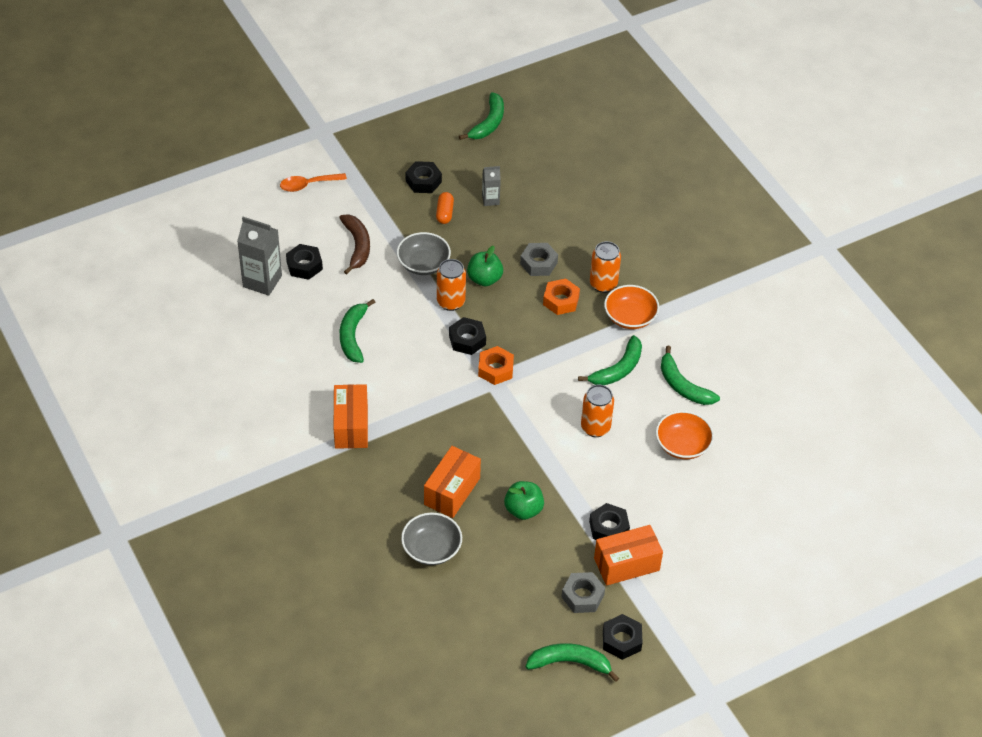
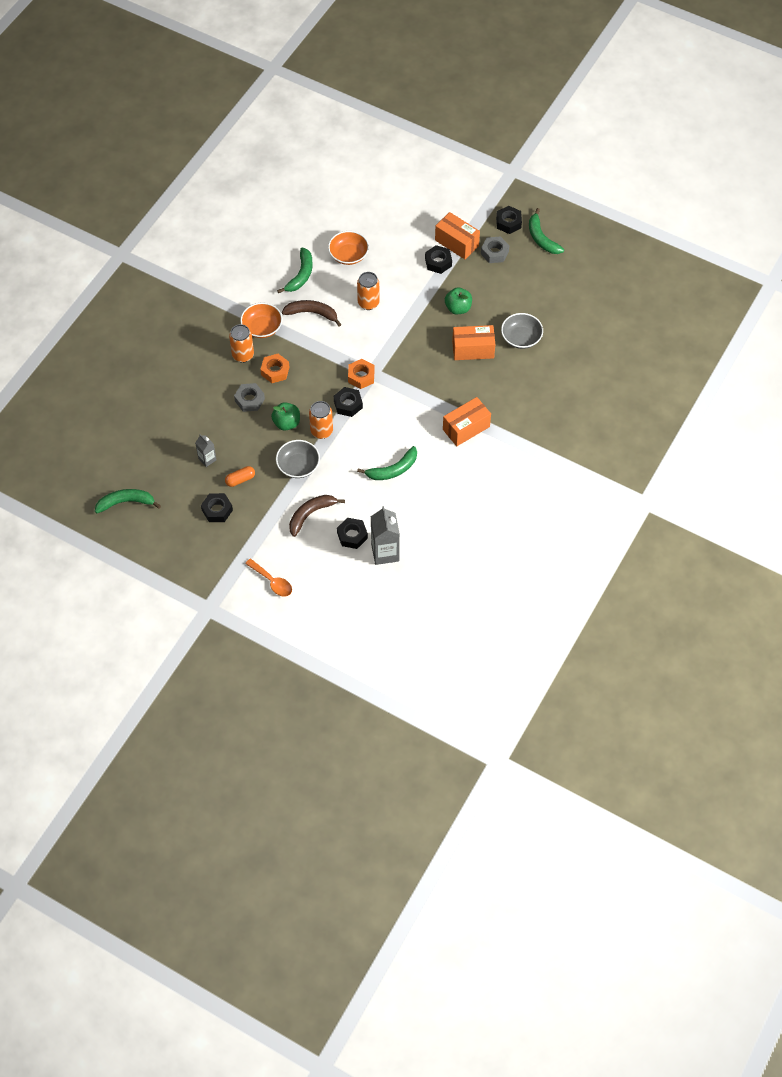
camera: 120 degrees left, 10 degrees up
(618, 369) = (312, 313): green banana -> brown banana

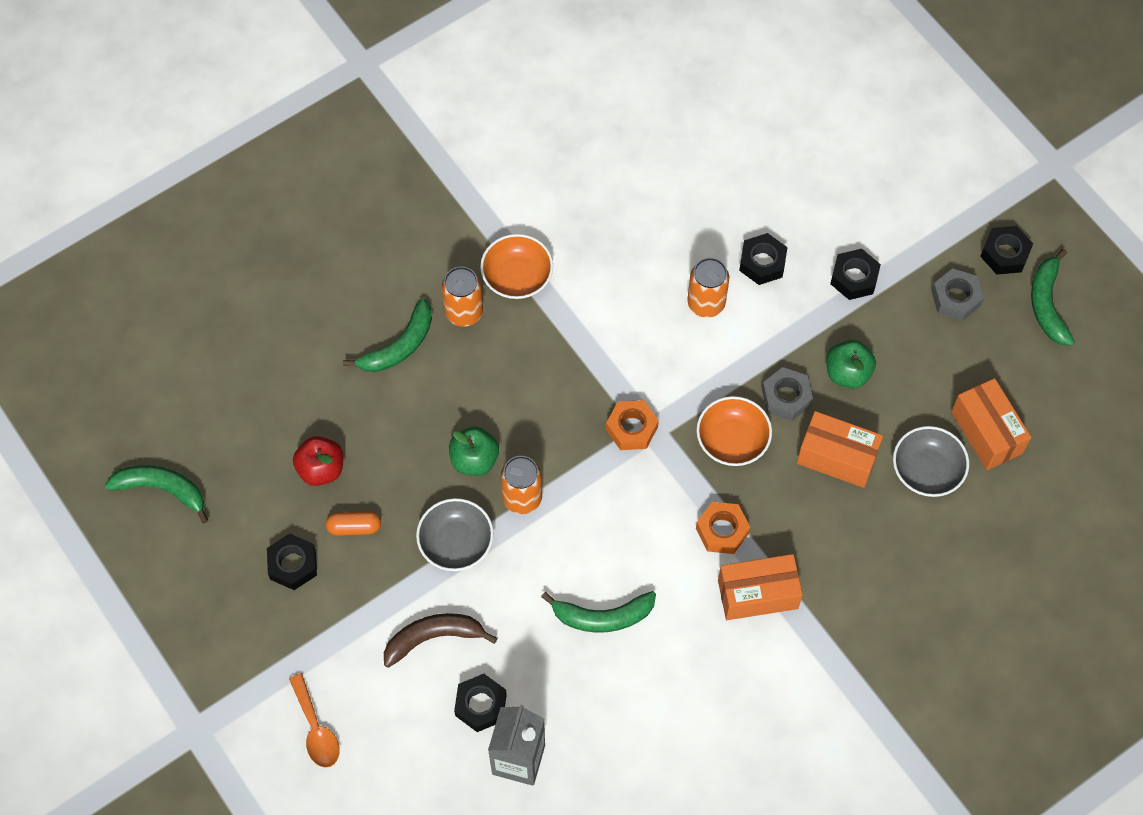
camera: 25 degrees right, 5 degrees up
(207, 459) = (321, 469): grey carton -> red apple
(249, 400) = (436, 394): grey nut -> grey nut (786, 397)
(275, 371) = (500, 361): orange nut -> orange nut (722, 531)
(301, 275) = (622, 211): green banana -> green banana (399, 346)
(312, 313) = (607, 285): brown banana -> none
(348, 255) = (715, 206): orange bowl -> orange bowl (732, 440)
(348, 404) = (587, 469): black nut -> black nut (762, 263)
(456, 243) = (901, 256): orange box -> orange box (986, 432)

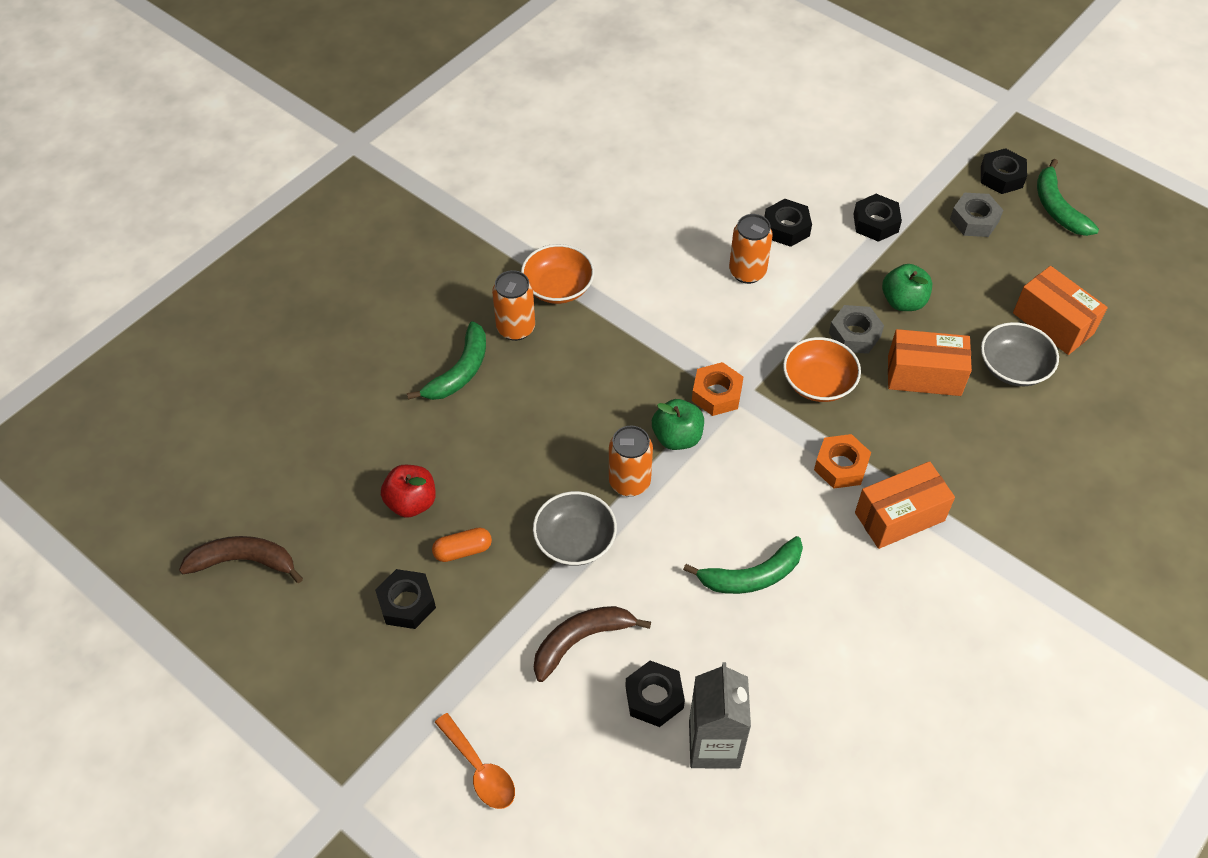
camera: 15 degrees left, 10 degrees down
(162, 489) = (244, 561): green banana -> brown banana
(474, 460) = (569, 457): green apple -> green apple (677, 437)

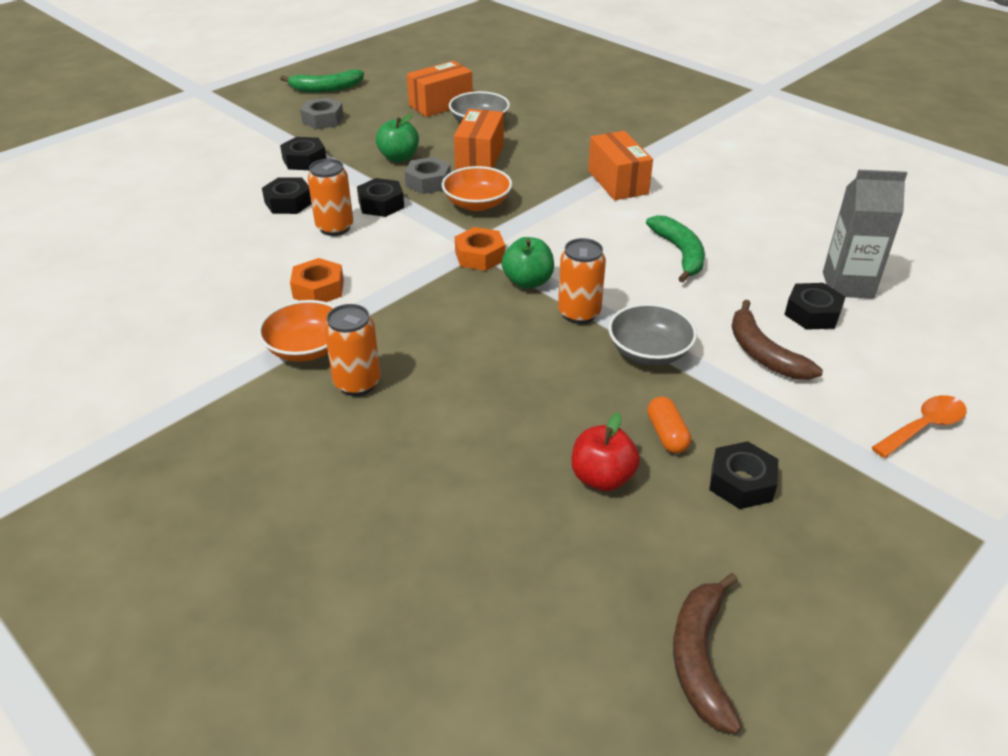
camera: 85 degrees left, 15 degrees down
(460, 371) = (411, 432): green banana -> none
(841, 466) = (567, 202): orange nut -> orange nut (318, 289)
(1001, 177) = (281, 104): black nut -> black nut (381, 204)

